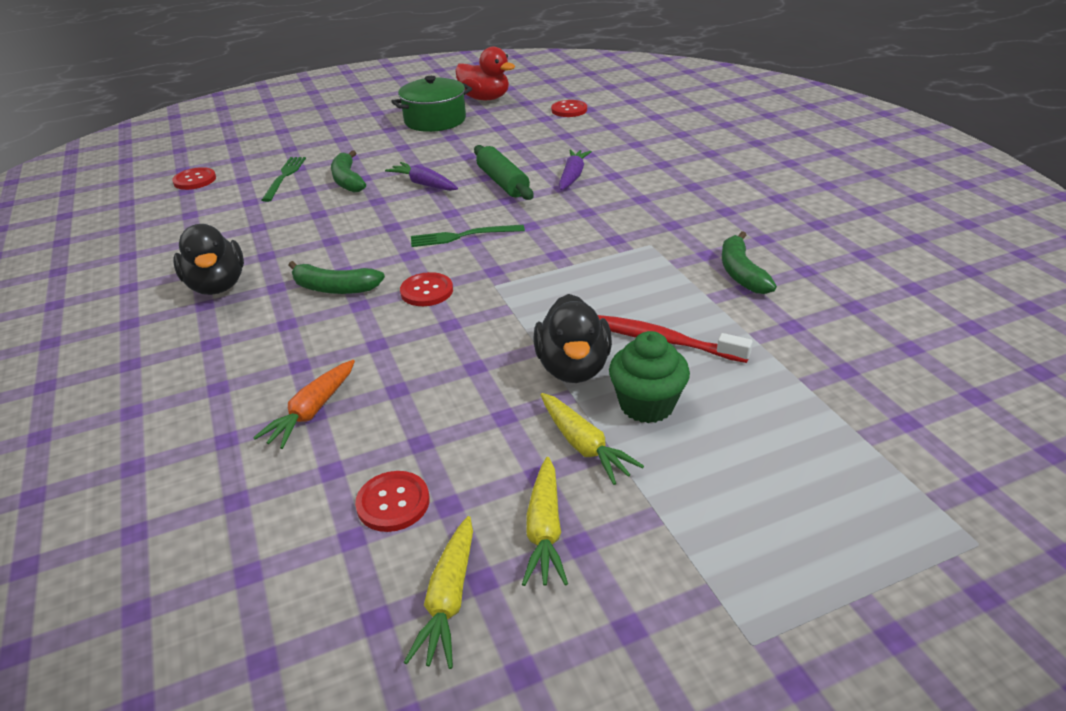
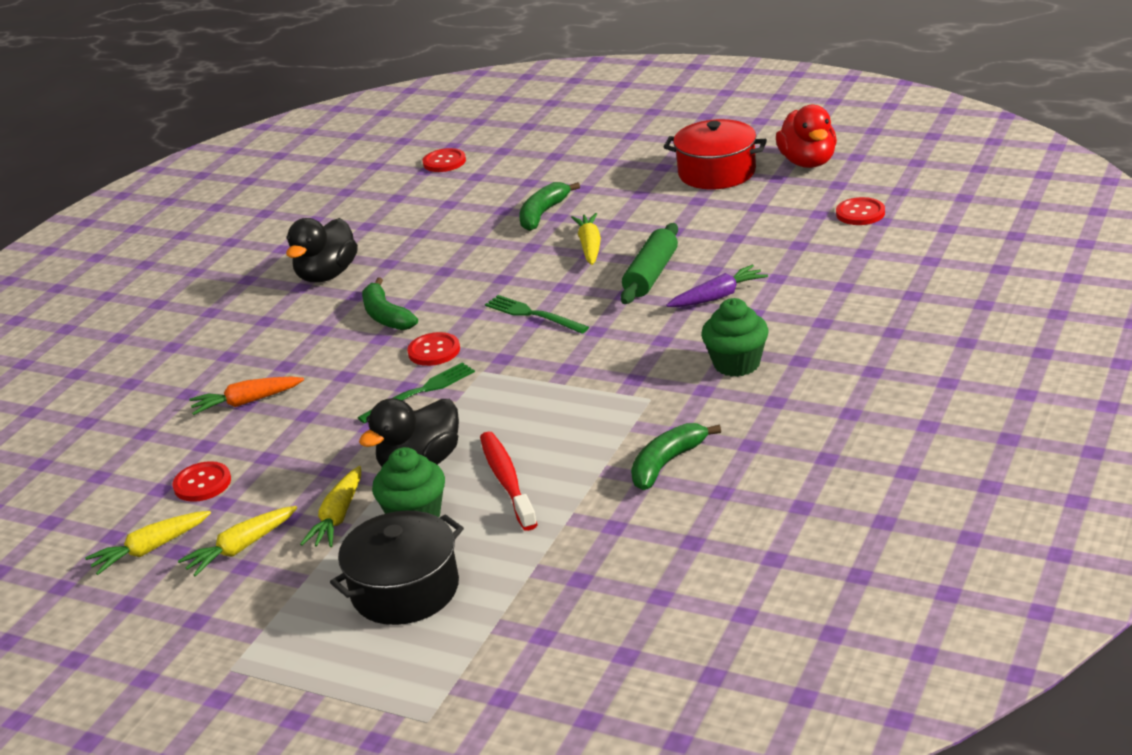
camera: 50 degrees right, 5 degrees down
(284, 177) = (506, 188): green fork -> green fork (421, 392)
(424, 184) = (589, 246): purple carrot -> yellow carrot
(435, 120) = (717, 173): green pot -> red pot
(661, 203) = (736, 364): none -> green cupcake
(752, 460) = (405, 590): none -> black pot

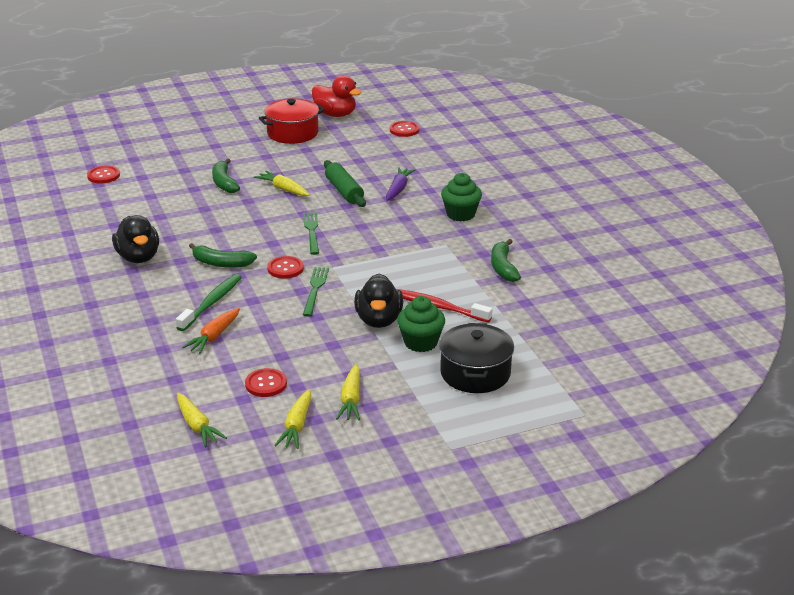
camera: 50 degrees left, 0 degrees up
(306, 360) = (212, 303): none -> green toothbrush
(338, 517) = (379, 361): yellow carrot -> yellow carrot (197, 426)
(533, 314) = (312, 231): green fork -> green fork turned 90 degrees clockwise

